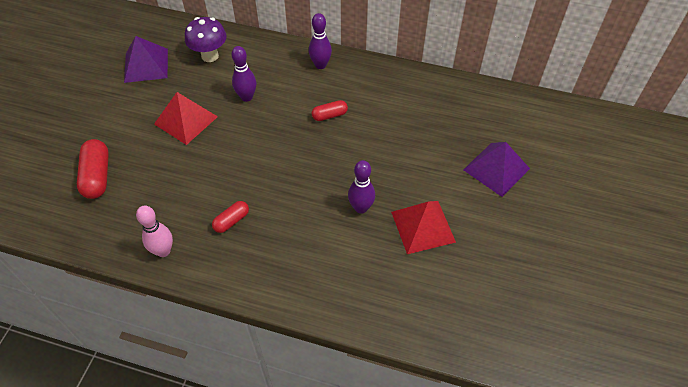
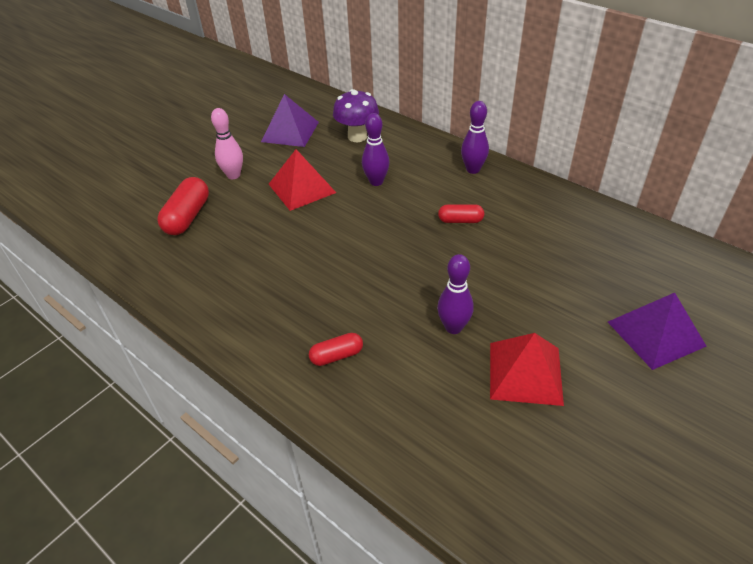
camera: 25 degrees right, 10 degrees down
(163, 251) = (209, 306): pink bowling pin -> pink bowling pin (233, 175)
(231, 221) = (297, 297): red capsule -> red capsule (336, 356)

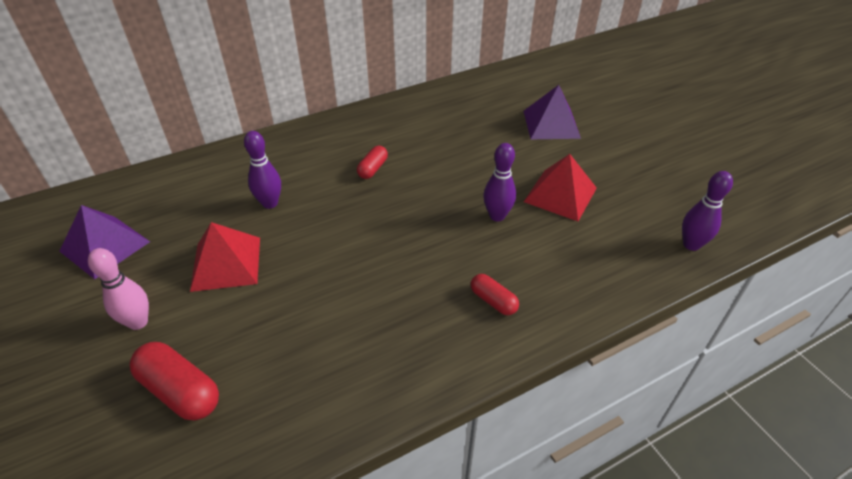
camera: 70 degrees left, 0 degrees up
(336, 356) = (493, 301): red capsule -> red capsule turned 45 degrees counterclockwise
(357, 137) = (179, 194): purple mushroom -> none
(473, 169) = (310, 138): purple bowling pin -> purple bowling pin (691, 244)

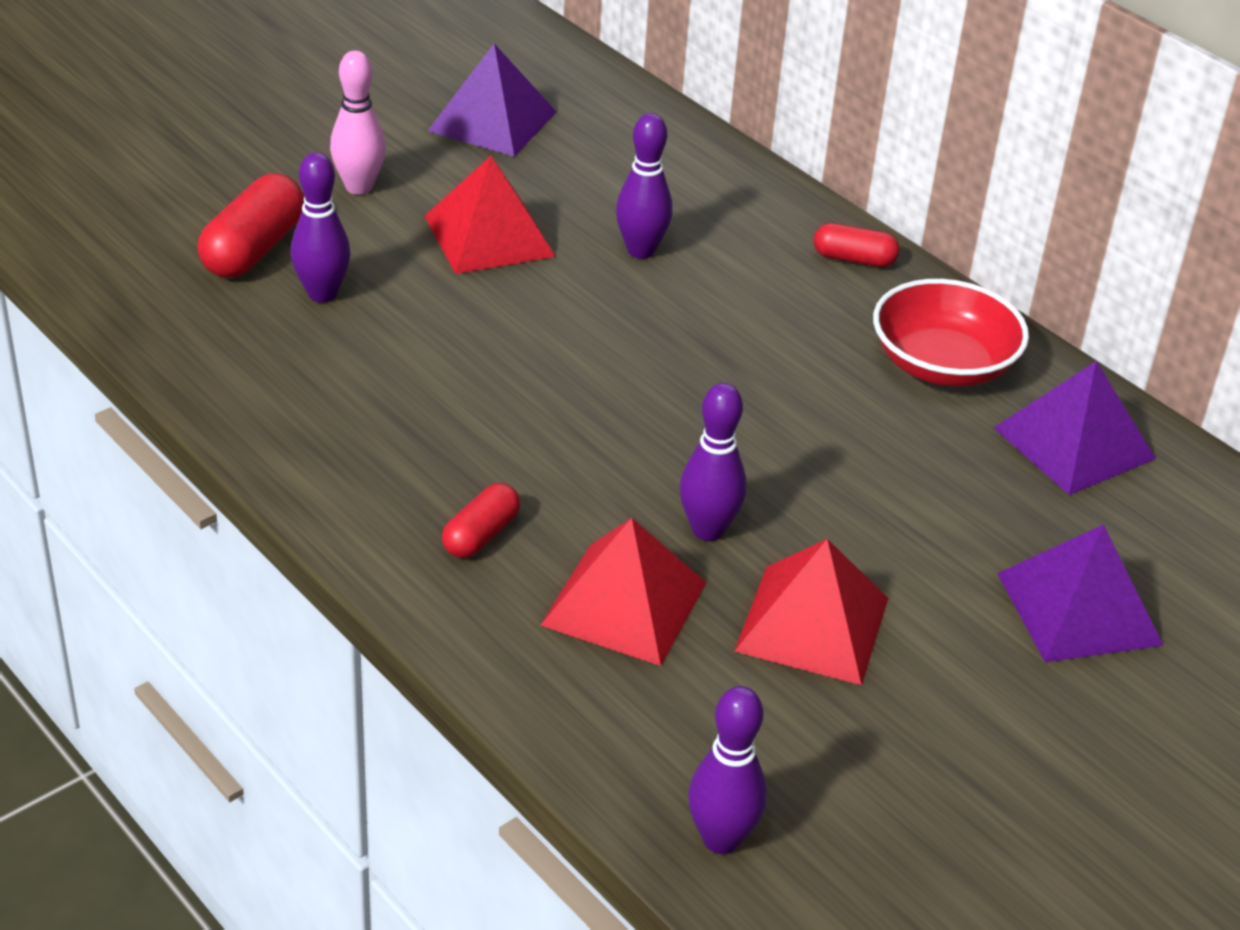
camera: 75 degrees right, 5 degrees down
(250, 354) = (322, 294): none -> purple bowling pin
(372, 169) = (784, 352): red capsule -> red capsule (854, 259)
(395, 125) = (942, 364): none -> red bowl
(454, 104) = (1074, 443): none -> purple pyramid
(546, 253) = (624, 603): none -> red pyramid

